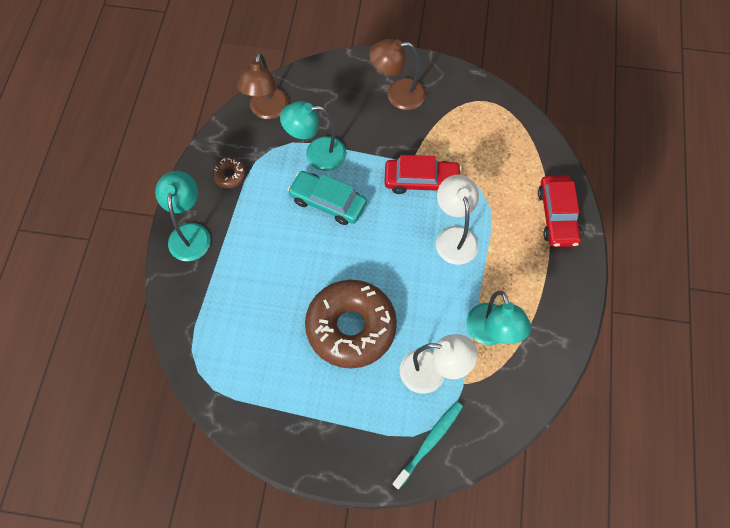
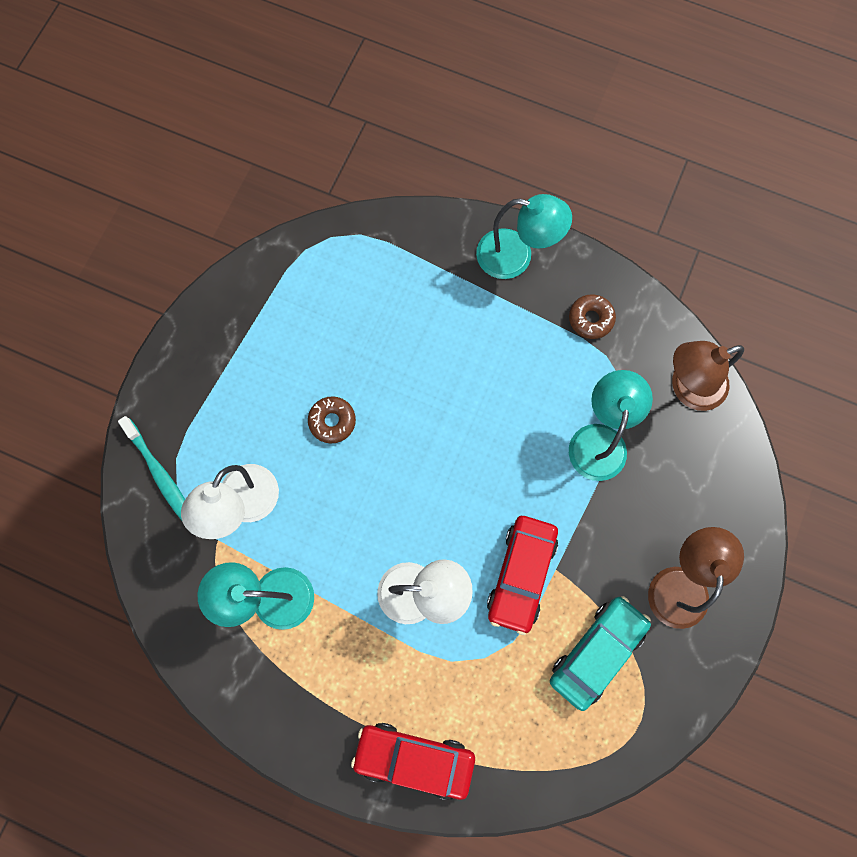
camera: 105 degrees right, 10 degrees up
(267, 111) = (688, 388): brown lamp -> brown lamp turned 45 degrees counterclockwise
(328, 202) = (519, 436): turquoise car -> turquoise car (597, 652)
(351, 327) = (332, 421): brown donut -> brown donut, size x0.41

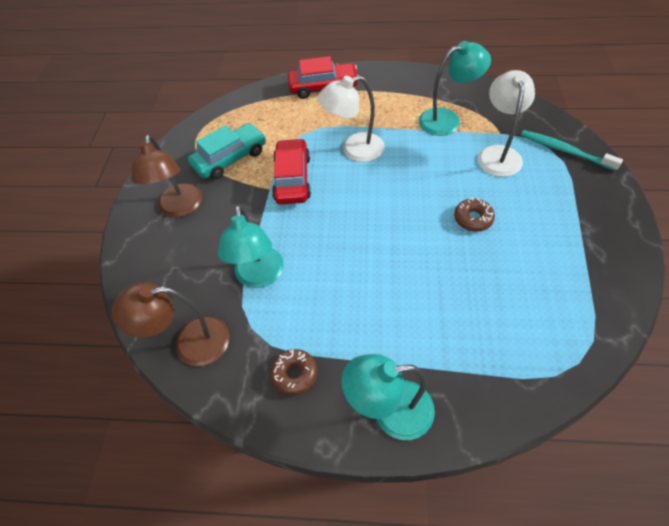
camera: 165 degrees right, 20 degrees down
(597, 652) = (230, 158): turquoise car -> turquoise car turned 150 degrees counterclockwise
(688, 388) = (190, 343): brown lamp -> brown lamp turned 150 degrees counterclockwise

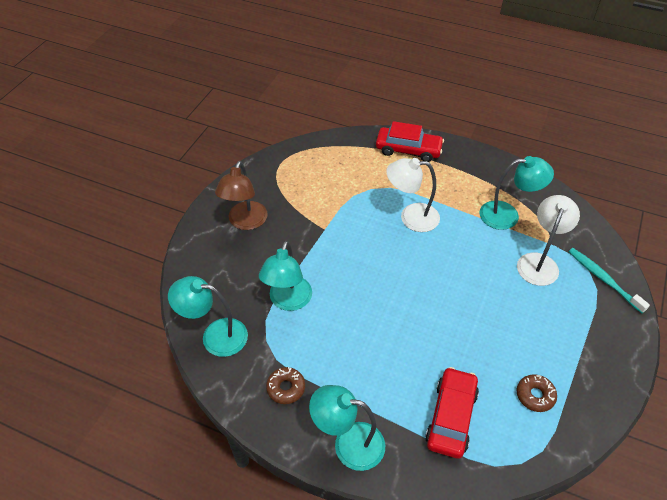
camera: 15 degrees right, 5 degrees down
(190, 343) = (215, 335): brown lamp -> turquoise lamp
(230, 158) = (302, 191): turquoise car -> none
(292, 178) = (347, 226): red car -> red car (451, 417)
(473, 218) = (488, 313): brown donut -> brown donut (535, 395)

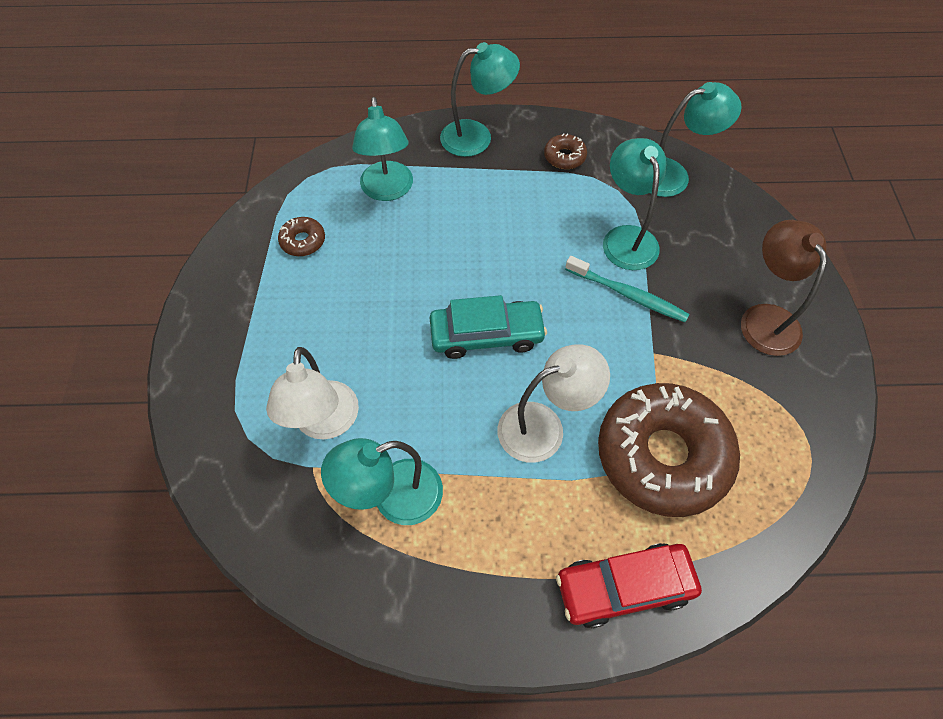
camera: 155 degrees right, 10 degrees up
(356, 185) = (662, 455): none -> brown donut
(420, 275) = (486, 335): none -> turquoise car
(451, 417) = (387, 190): red car -> turquoise lamp
(603, 279) = (225, 432): turquoise toothbrush -> turquoise toothbrush (627, 294)

